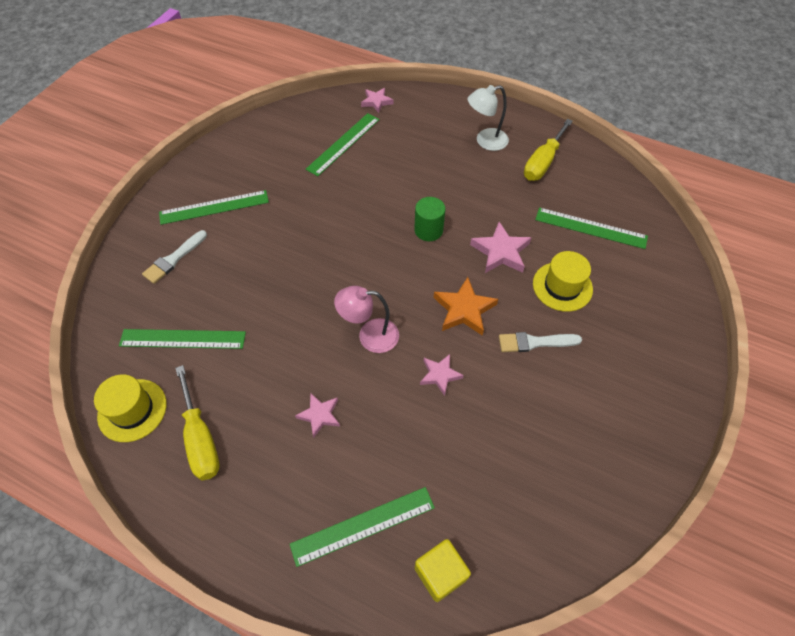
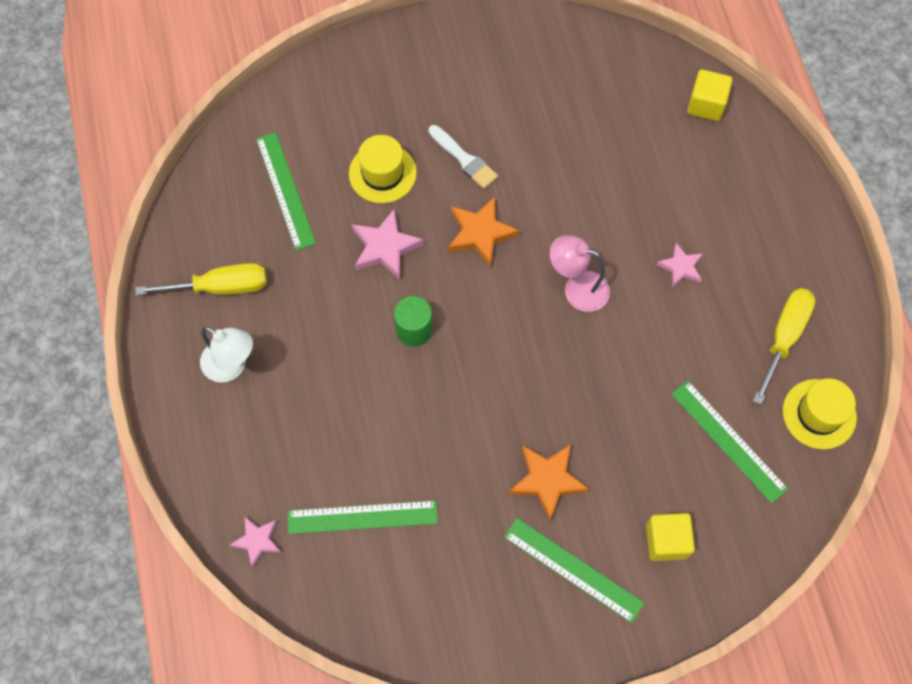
camera: 130 degrees left, 10 degrees up
(174, 259) = (666, 541): white brush -> yellow cube
(271, 230) = (547, 480): none -> orange star
(363, 525) = (725, 172): green ruler -> none
(370, 336) = (577, 288): pink lamp -> pink lamp turned 150 degrees clockwise
(440, 375) = (562, 207): pink star -> none

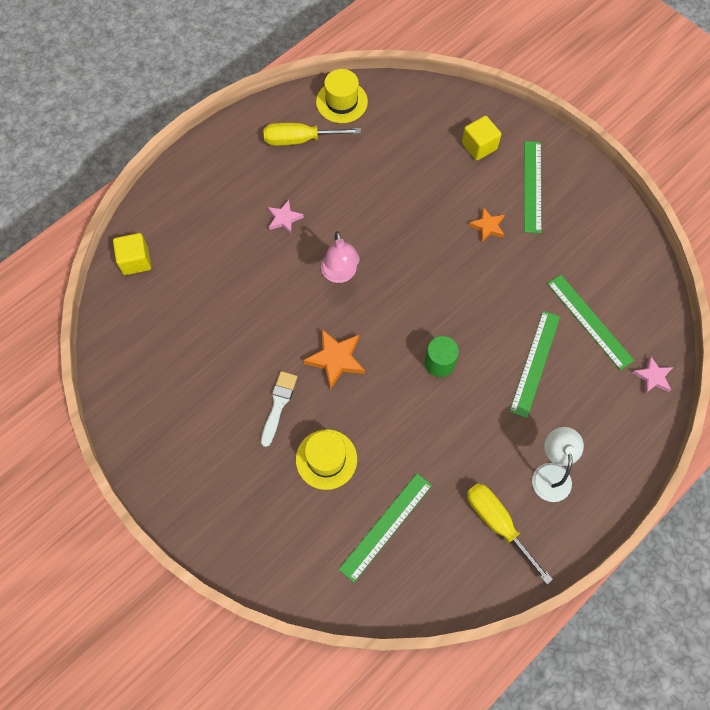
camera: 120 degrees left, 0 degrees up
(385, 247) = (388, 420): pink star -> none
(547, 480) = (487, 226): orange star -> orange star, size x0.64
(728, 441) = (392, 141): green ruler -> green ruler (535, 363)

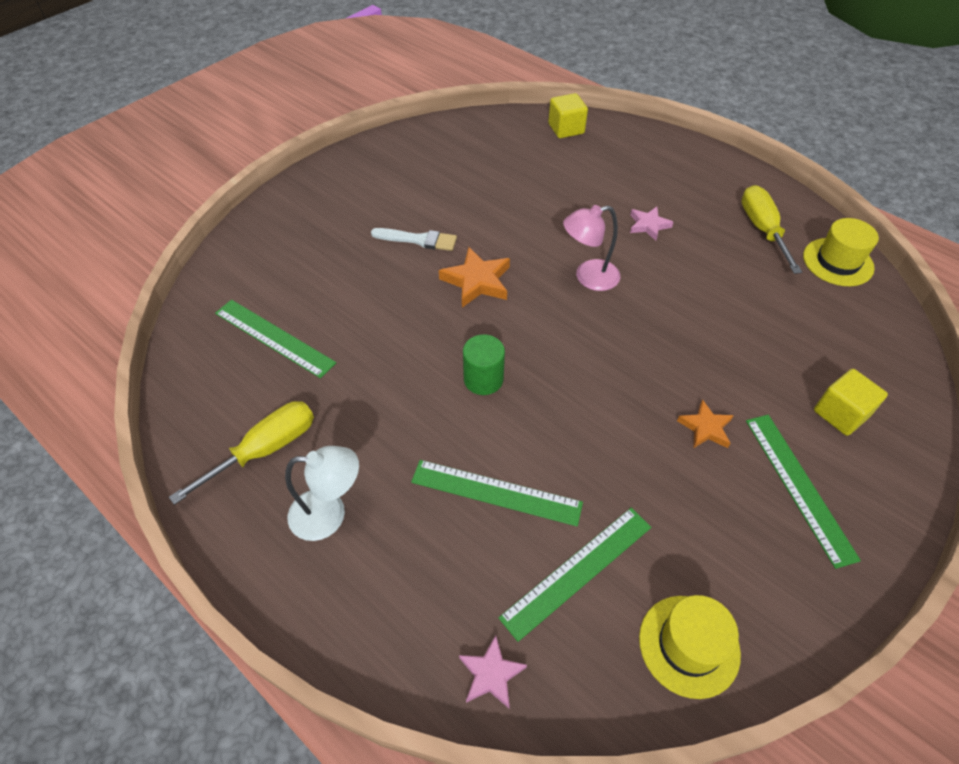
camera: 85 degrees right, 15 degrees down
(326, 459) = (356, 282): yellow hat -> yellow hat (689, 645)
(532, 186) = (799, 486): green ruler -> green ruler turned 75 degrees clockwise

